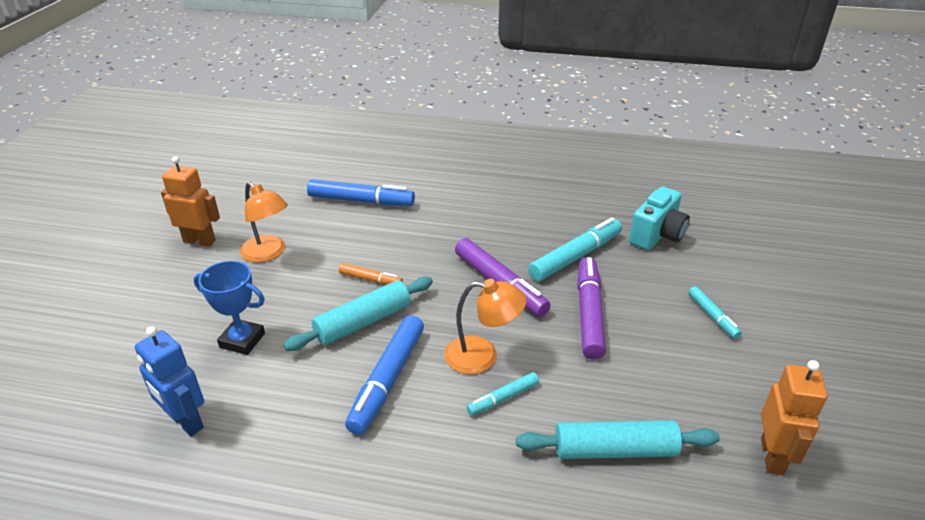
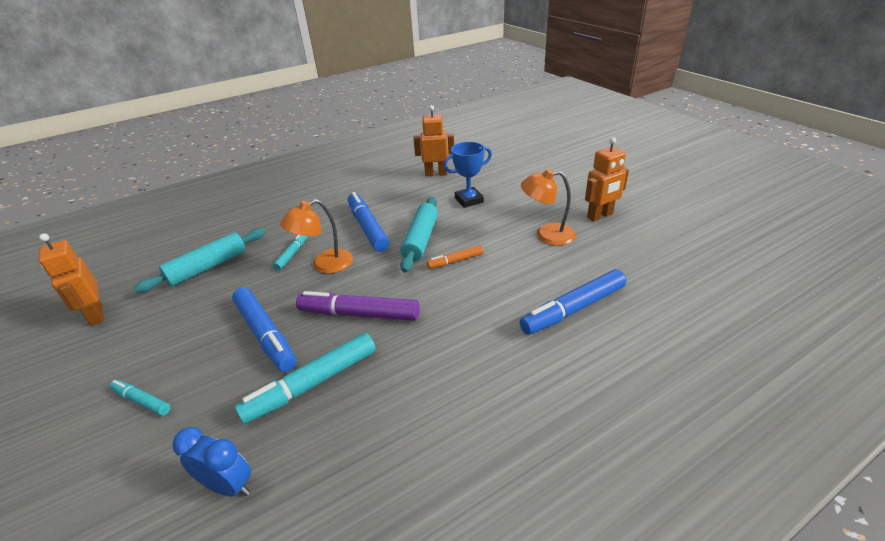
camera: 140 degrees right, 0 degrees up
(186, 422) = (436, 174): blue robot -> orange robot
(576, 257) = (312, 384): turquoise marker -> turquoise marker turned 45 degrees clockwise
(589, 313) = (265, 335): purple marker -> blue marker
(657, 235) = (228, 485): turquoise camera -> blue clock

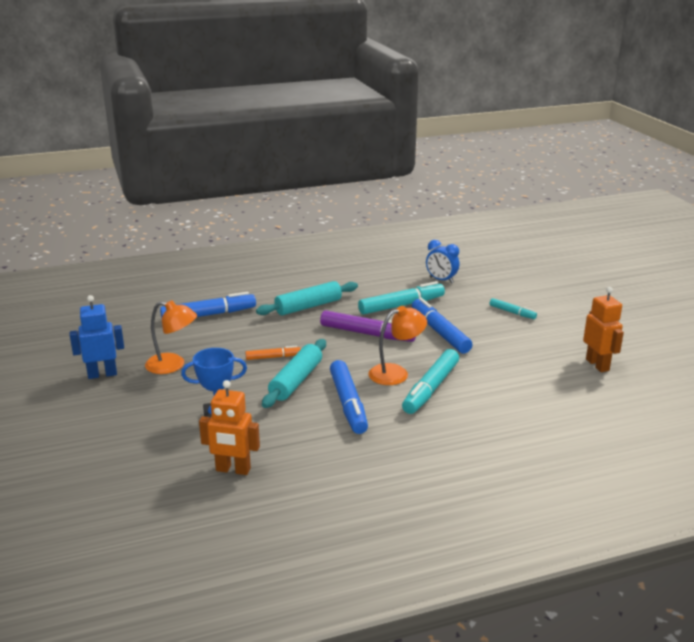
camera: 170 degrees left, 10 degrees down
(208, 267) = (517, 390): turquoise rolling pin -> turquoise rolling pin (308, 306)
(292, 254) = (430, 388): turquoise marker -> turquoise marker, size x1.87
(600, 216) = (102, 374): orange robot -> blue robot

